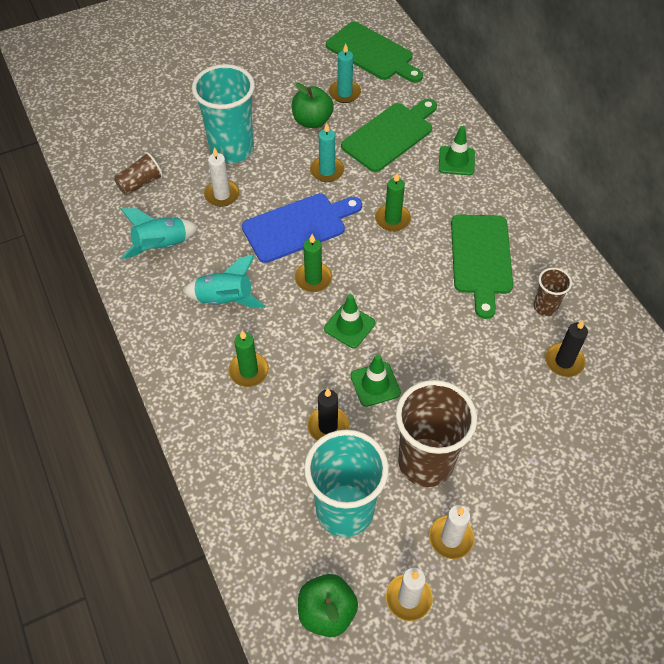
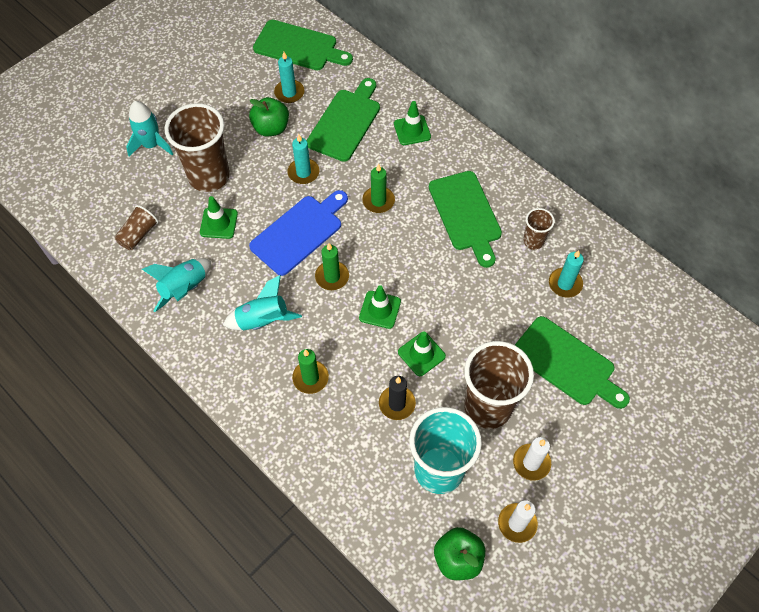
camera: 20 degrees left, 5 degrees up
(189, 106) = (151, 145): none -> turquoise rocket
(222, 195) = (218, 223): white candle -> green traffic cone
(231, 149) = (209, 176): turquoise cup -> brown cup
(533, 445) = (567, 363): none -> green cutting board
(564, 361) = (565, 284): black candle -> turquoise candle

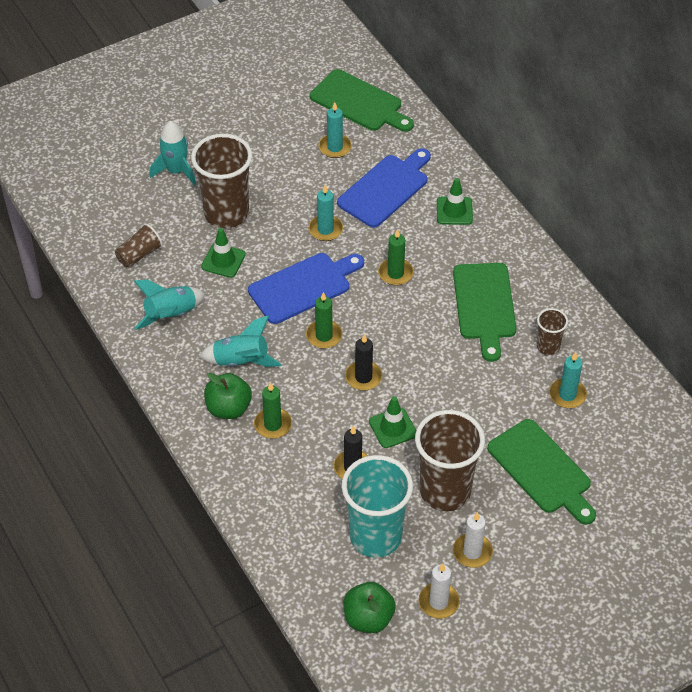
camera: 15 degrees right, 10 degrees down
(271, 128) = (305, 179): green apple -> green apple (228, 408)
(345, 122) = (385, 189): green cutting board -> blue cutting board
(380, 309) = (363, 377): green traffic cone -> black candle

